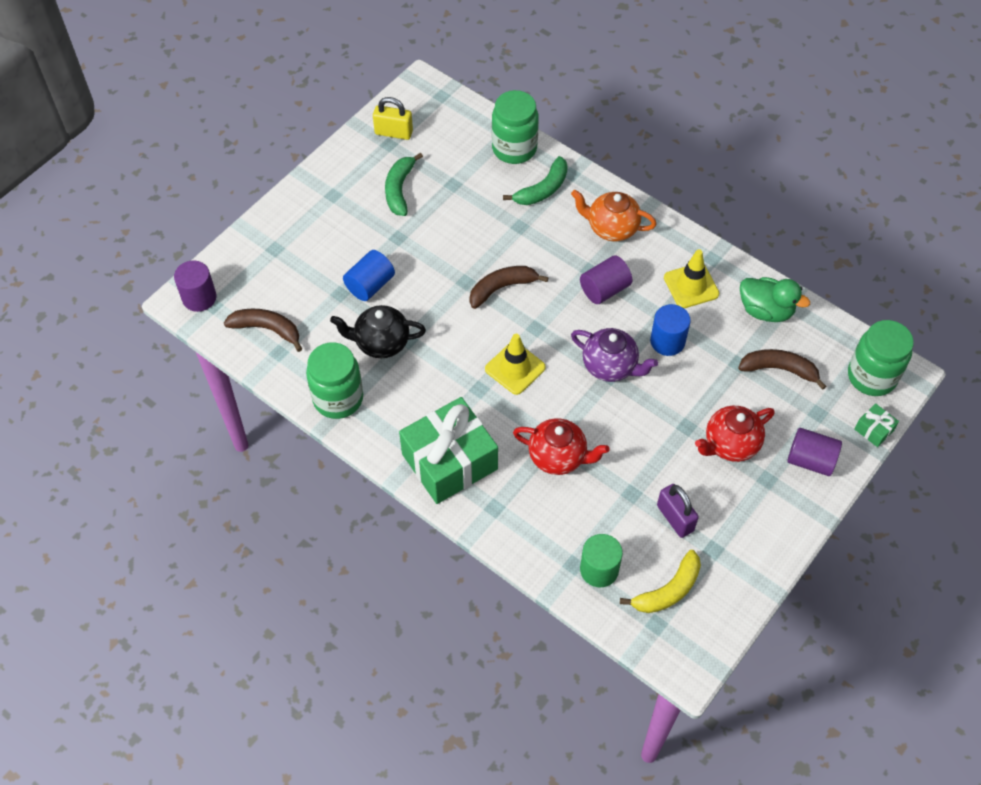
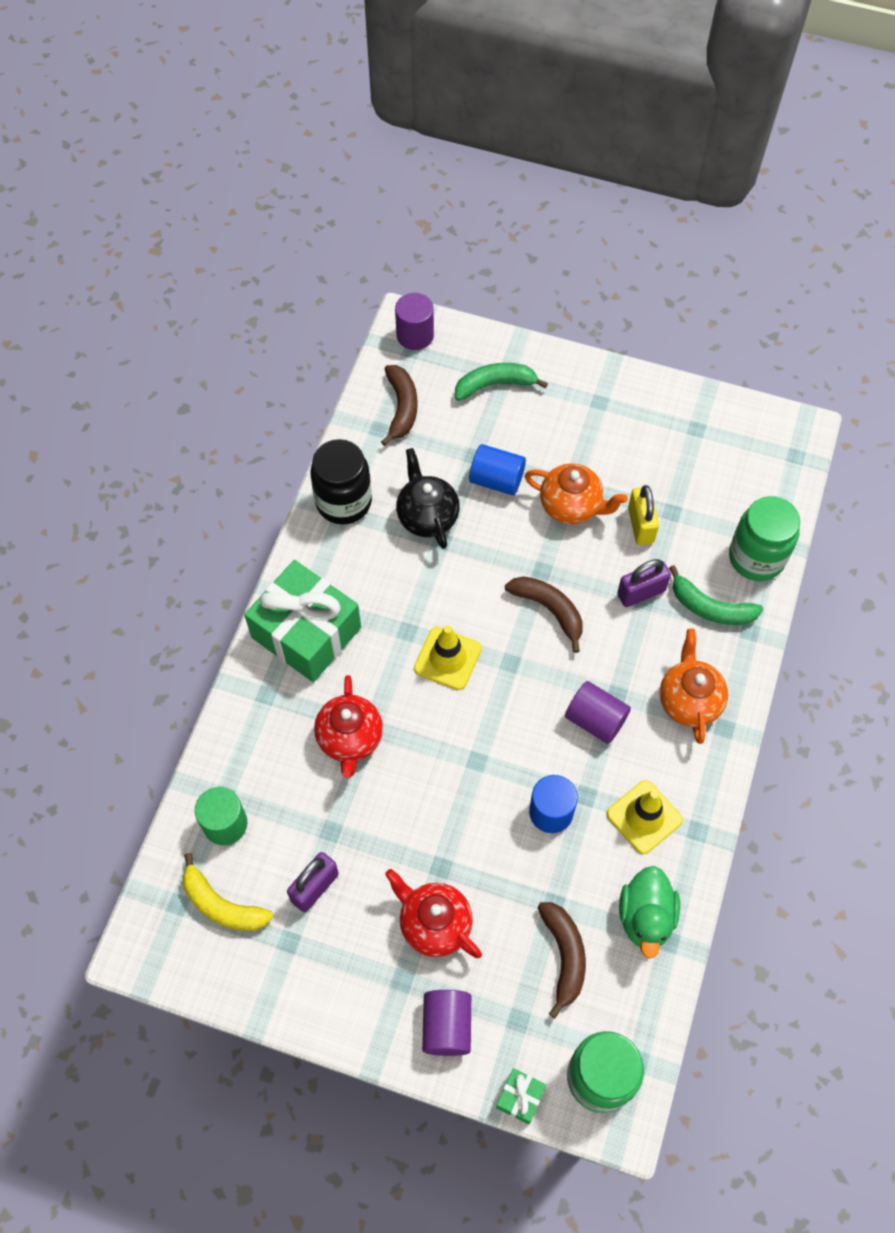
camera: 70 degrees right, 5 degrees up
(338, 398) = (343, 502): green jar -> black jar
(393, 132) = (715, 427): yellow padlock -> yellow padlock (640, 525)
(399, 189) = (638, 462): green banana -> green banana (495, 385)
(418, 244) = (571, 506): none -> orange teapot
(512, 226) = (641, 592): none -> purple padlock
(610, 366) = (490, 758): purple teapot -> none

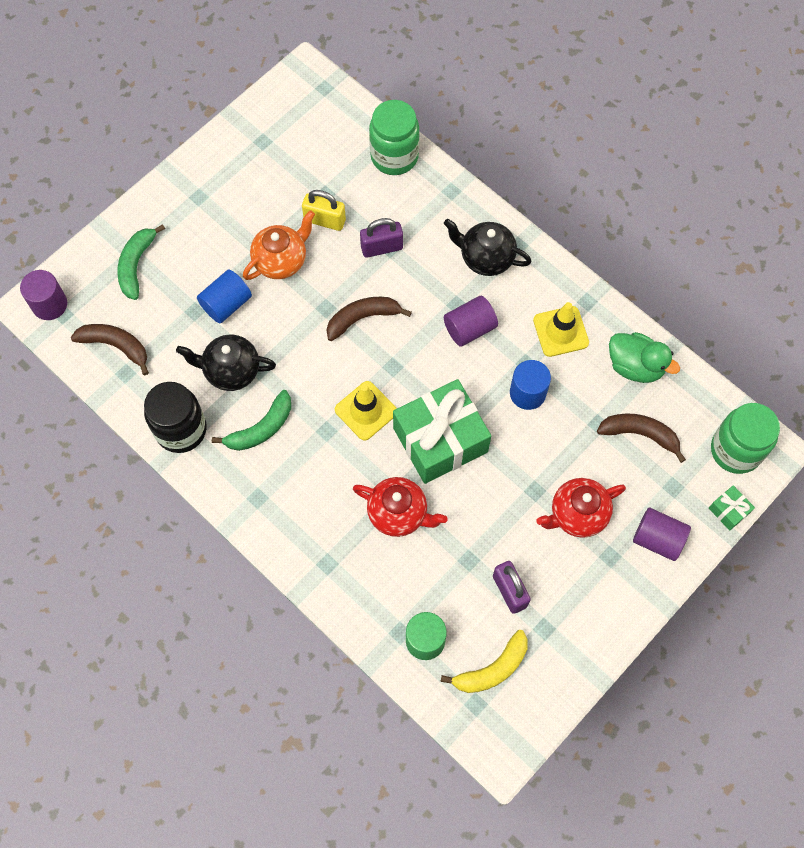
camera: 65 degrees left, 5 degrees up
(306, 632) = (287, 509): green gift -> green gift (440, 440)
(641, 592) = (381, 247): purple padlock -> purple padlock turned 75 degrees clockwise
(689, 700) = (485, 258): orange teapot -> black teapot
(710, 607) = (418, 207): green banana -> green banana (261, 428)

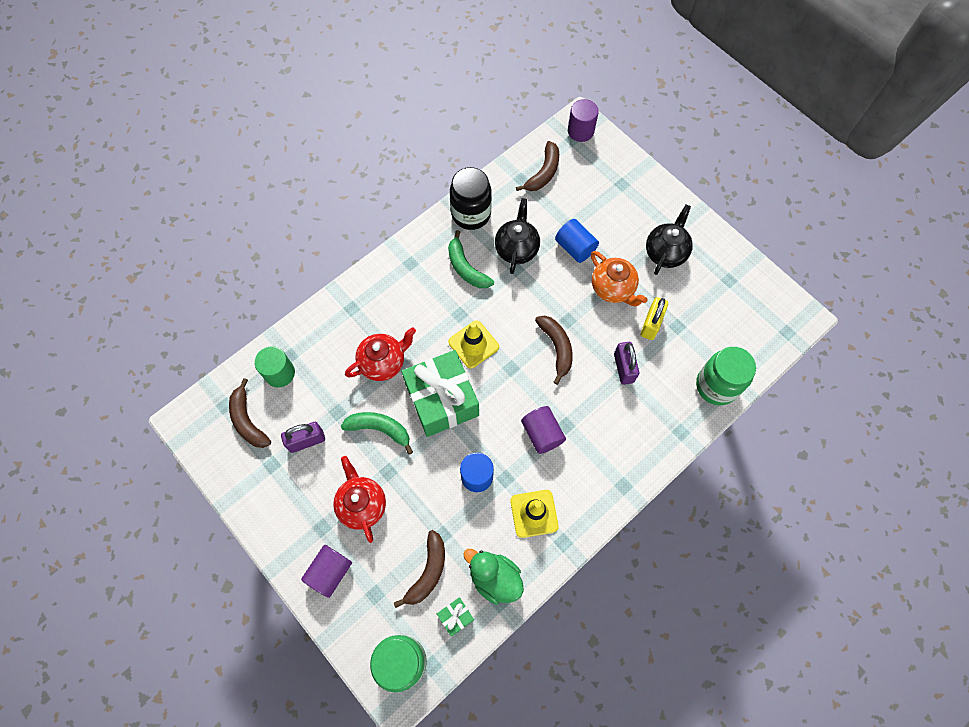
camera: 95 degrees right, 0 degrees up
(136, 265) = (612, 187): green banana -> green banana (380, 429)
(399, 513) = (383, 362): red teapot -> red teapot turned 150 degrees counterclockwise
(485, 258) = (611, 455): black teapot -> black teapot (665, 252)
(492, 669) = (248, 420): yellow banana -> brown banana
(635, 366) = (494, 578): green duck -> green duck turned 90 degrees clockwise
(728, 510) = (346, 643): green gift -> green gift (455, 617)

